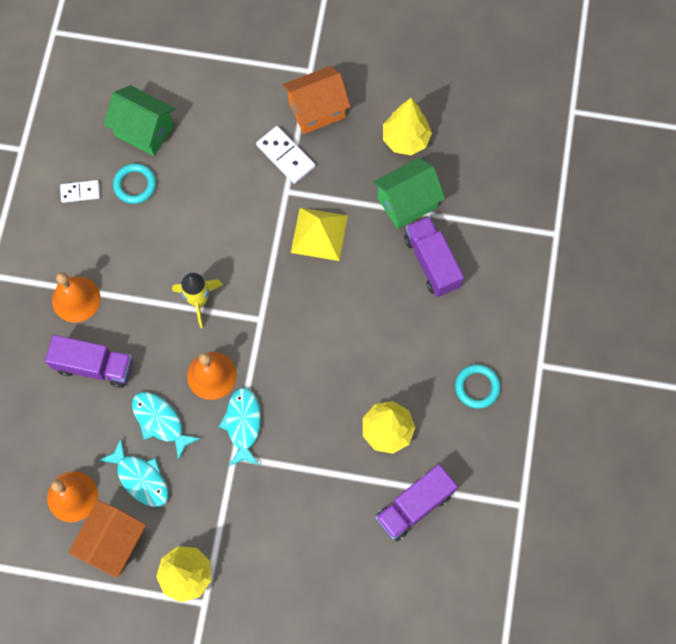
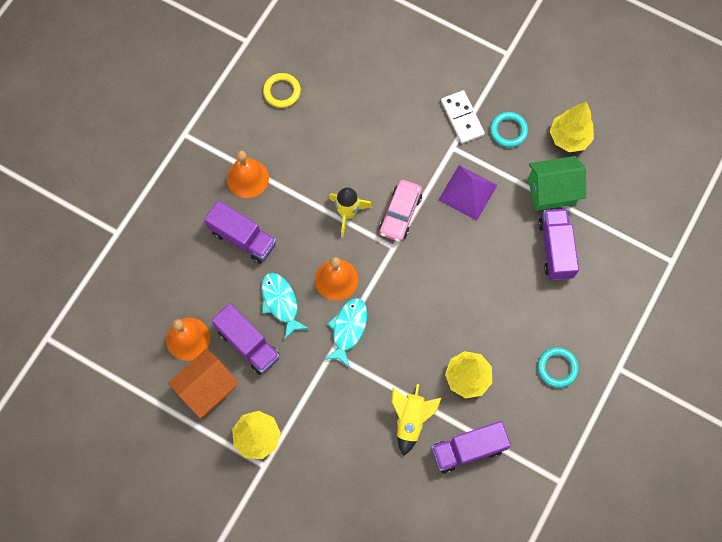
camera: 20 degrees right, 0 degrees up
(80, 192) = (282, 92): white domino -> yellow ring
(135, 185) = (328, 100): turquoise ring -> turquoise ring (508, 131)
(140, 478) = (248, 344): turquoise fish -> purple truck
(144, 131) = (352, 58): green house -> none
(255, 281) = (400, 214): none -> pink car
(316, 110) = (502, 88): orange house -> none
(319, 233) = (467, 192): yellow pyramid -> purple pyramid
(343, 497) = (410, 420): none -> yellow rocket

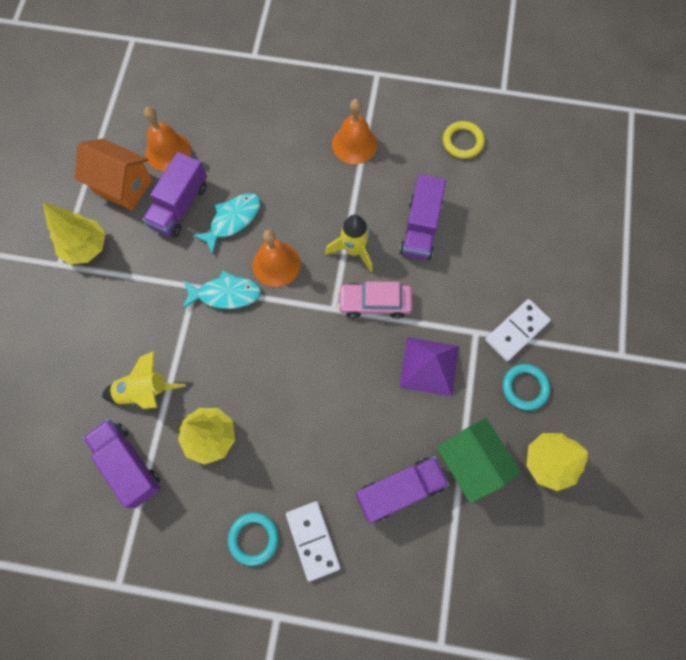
camera: 70 degrees right, 0 degrees up
(243, 238) = (289, 162): purple truck -> purple truck (420, 228)
(572, 325) = (312, 540): none -> white domino

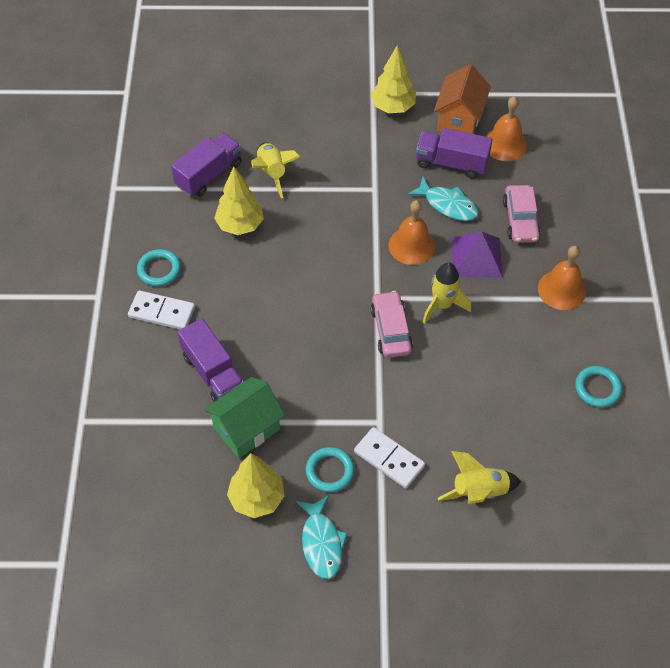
camera: 80 degrees right, 15 degrees down
(225, 294) = (372, 212): turquoise fish -> turquoise fish (321, 543)
(266, 159) = (520, 220): none -> pink car
(312, 540) = (162, 312): white domino -> white domino turned 45 degrees clockwise
(420, 228) = (482, 360): purple truck -> none
(429, 366) = (335, 384): purple pyramid -> purple pyramid (476, 257)
(462, 142) = (597, 388): yellow ring -> turquoise ring
(555, 260) = (479, 492): none -> yellow rocket

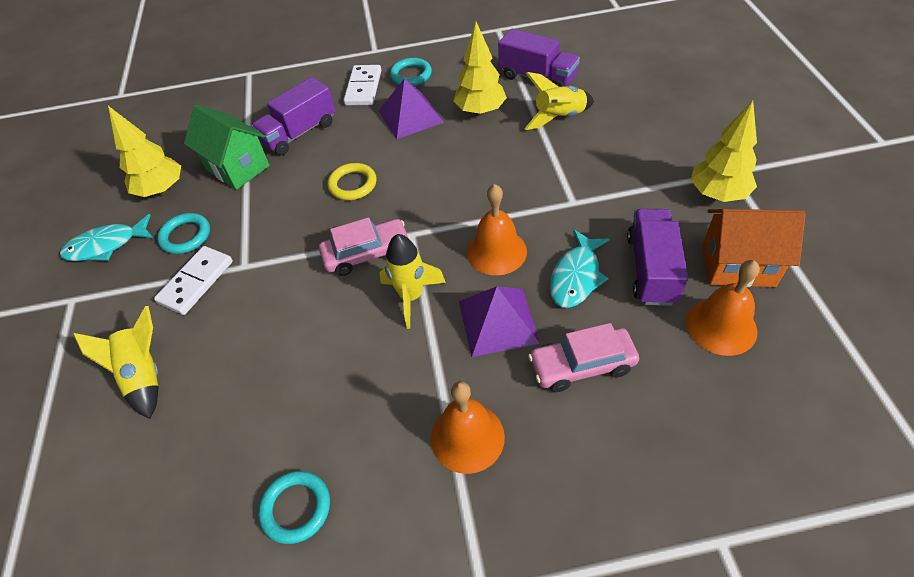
camera: 85 degrees right, 5 degrees down
(225, 278) = (410, 116): none -> purple pyramid
(304, 333) = (352, 184): none -> yellow ring

